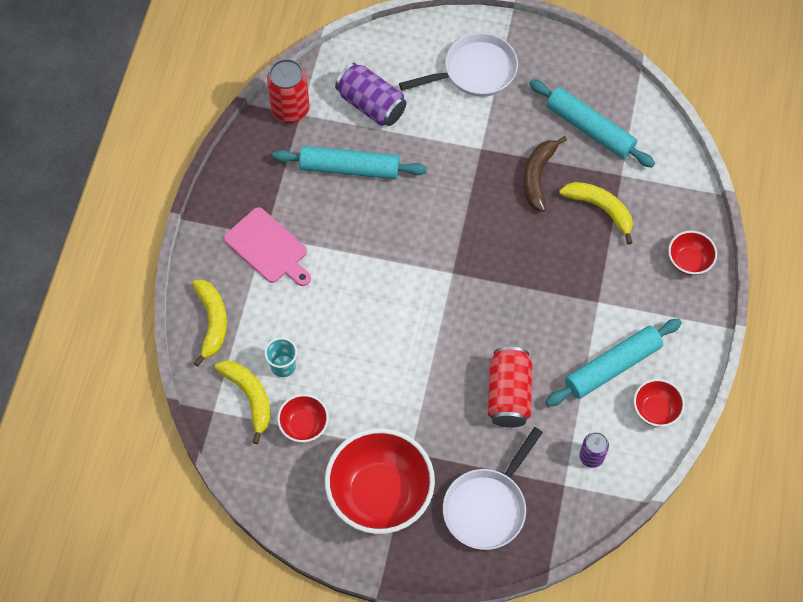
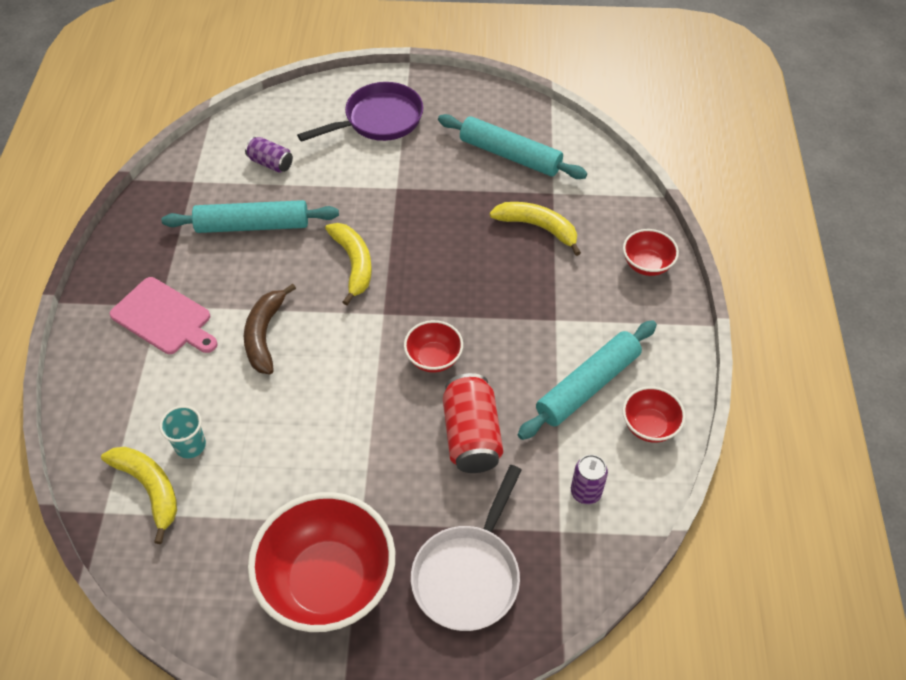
camera: 10 degrees left, 10 degrees down
(212, 322) = (99, 408): yellow banana -> yellow banana (353, 264)
(290, 110) = (181, 179): red can -> none
(304, 425) = (222, 512): red bowl -> red bowl (433, 358)
(371, 105) = (271, 163): purple can -> purple can, size x0.59
(475, 71) = (379, 120): white pan -> purple pan
(538, 176) = (463, 206): brown banana -> brown banana (265, 335)

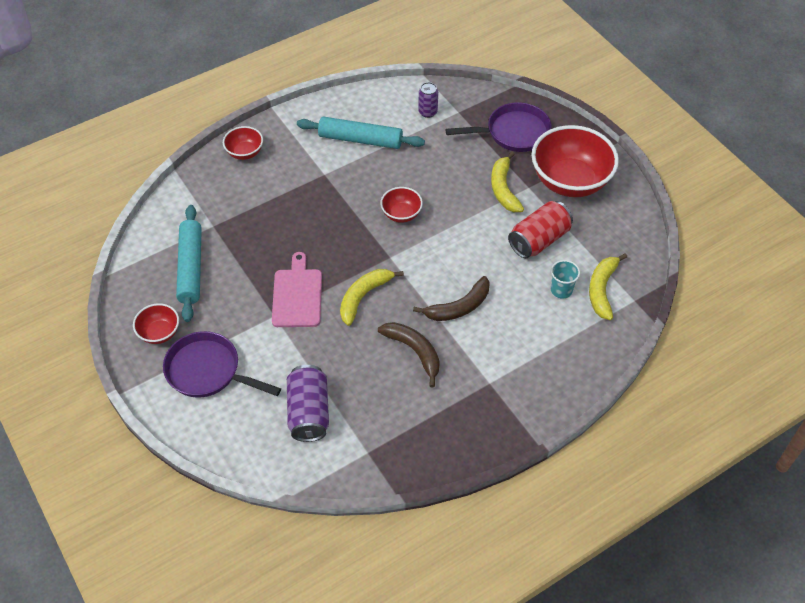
camera: 125 degrees left, 0 degrees up
(164, 318) = (496, 372): pink cutting board -> pink cutting board (297, 295)
(252, 225) = (378, 379): turquoise rolling pin -> none
(252, 268) = (414, 351): none -> brown banana
(271, 163) = (309, 412): purple can -> purple can, size x1.69
(468, 575) = (513, 133): white pan -> purple pan
(471, 436) = (437, 171): red can -> red can (539, 240)
(538, 227) = (253, 218): yellow banana -> yellow banana (503, 189)
(649, 426) = (365, 105): red bowl -> red bowl (159, 333)

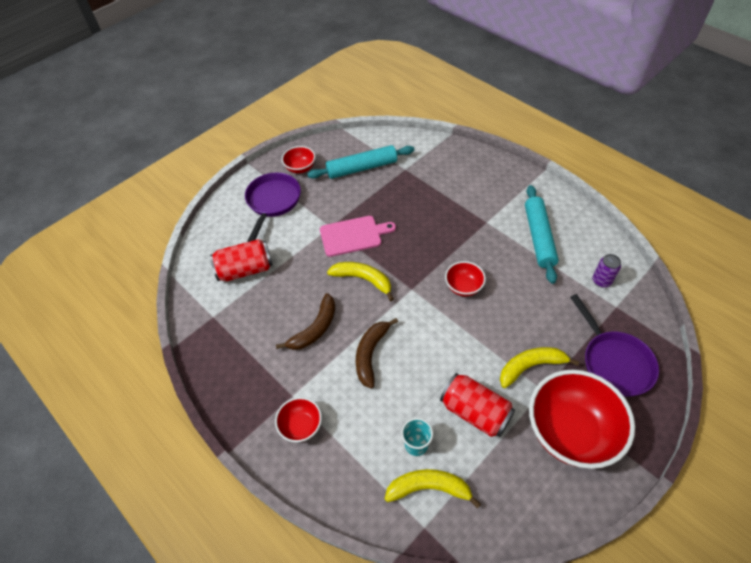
camera: 80 degrees right, 0 degrees up
(245, 152) = (487, 167): red bowl -> red bowl (301, 426)
(309, 412) = (245, 270): purple can -> red can
(458, 307) = (371, 354): brown banana -> brown banana turned 60 degrees clockwise

